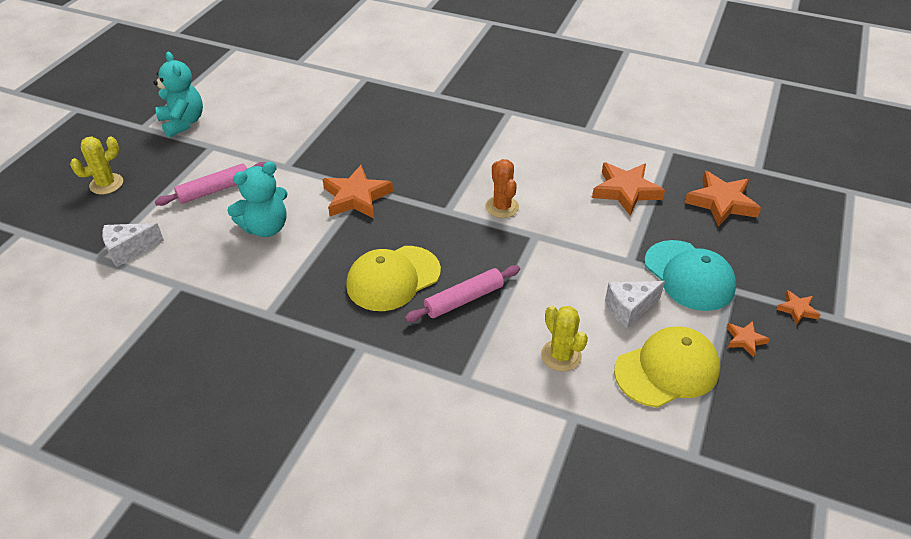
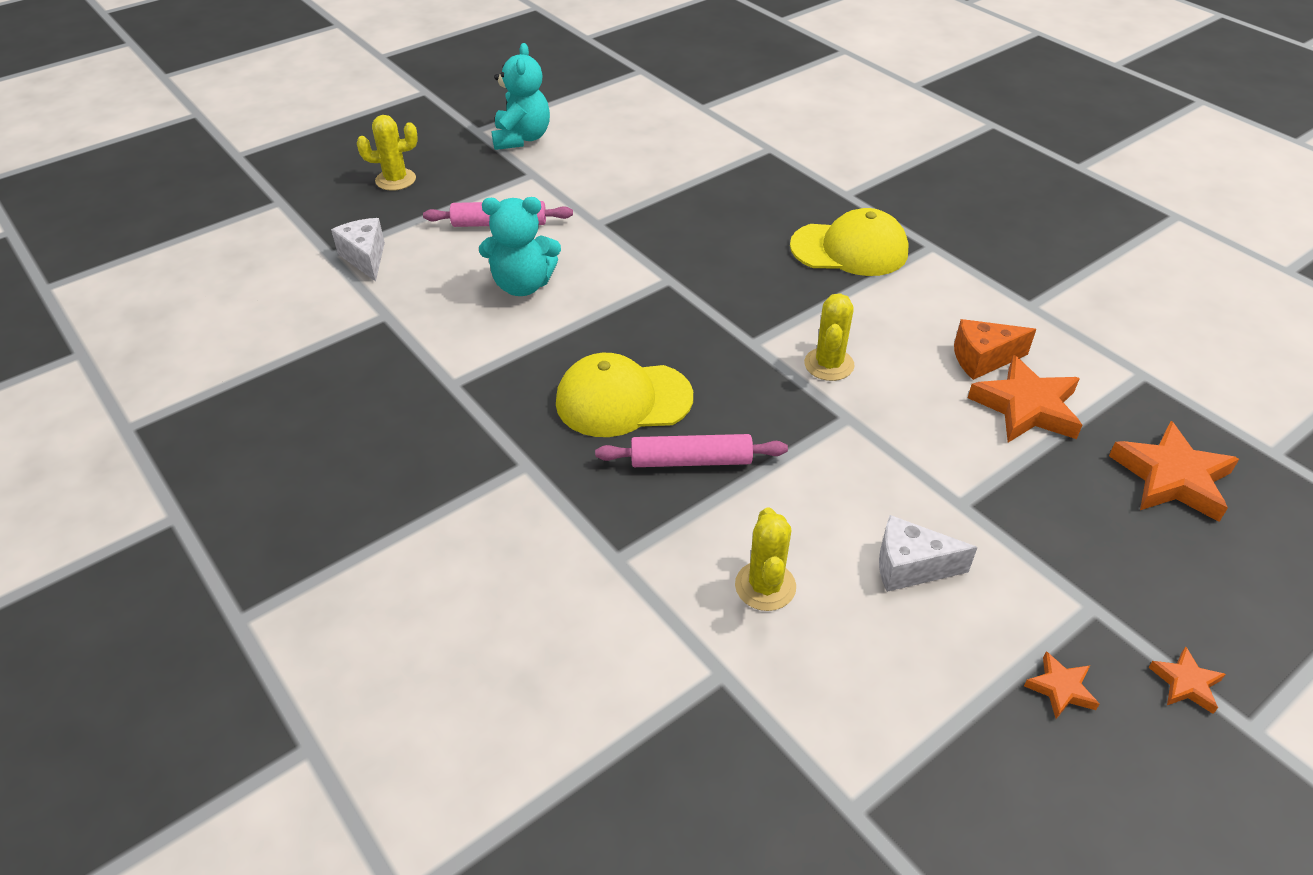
camera: 30 degrees right, 0 degrees up
(129, 250) = (365, 258): white cheese -> white cheese turned 60 degrees clockwise
(356, 197) = (652, 287): orange star -> none
(502, 207) = (829, 364): orange cactus -> yellow cactus
(584, 171) = (982, 359): none -> orange cheese
(667, 369) = (904, 674): yellow cap -> yellow cap (849, 249)
(689, 275) = (1038, 560): turquoise cap -> none

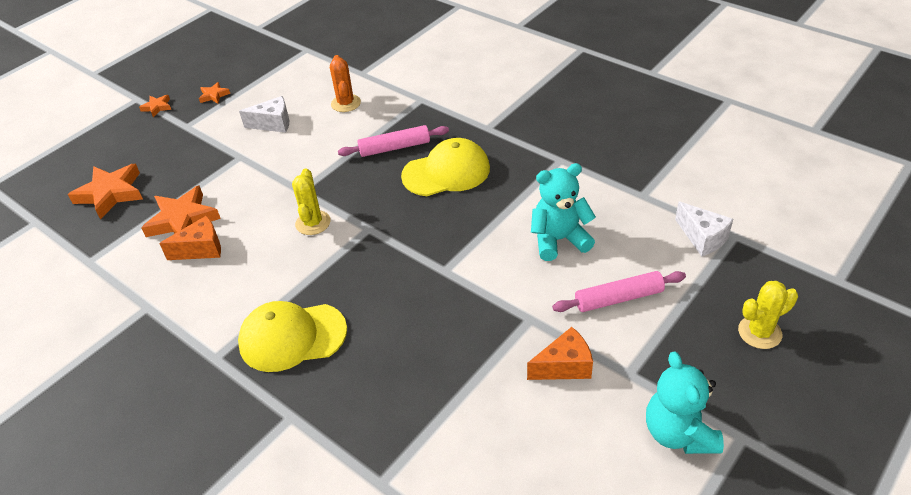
camera: 170 degrees right, 0 degrees up
(586, 186) = (564, 366): none -> orange cheese
(765, 586) = (346, 103): yellow cactus -> orange cactus

